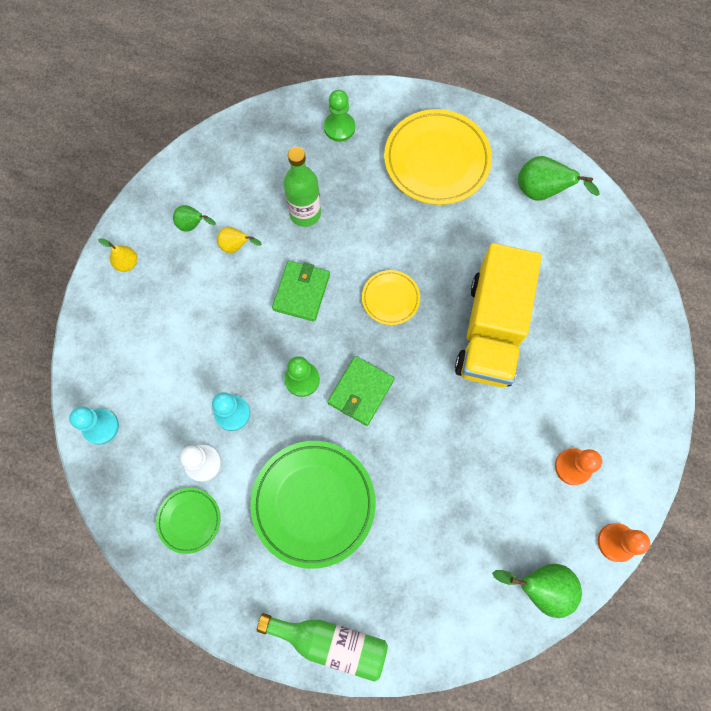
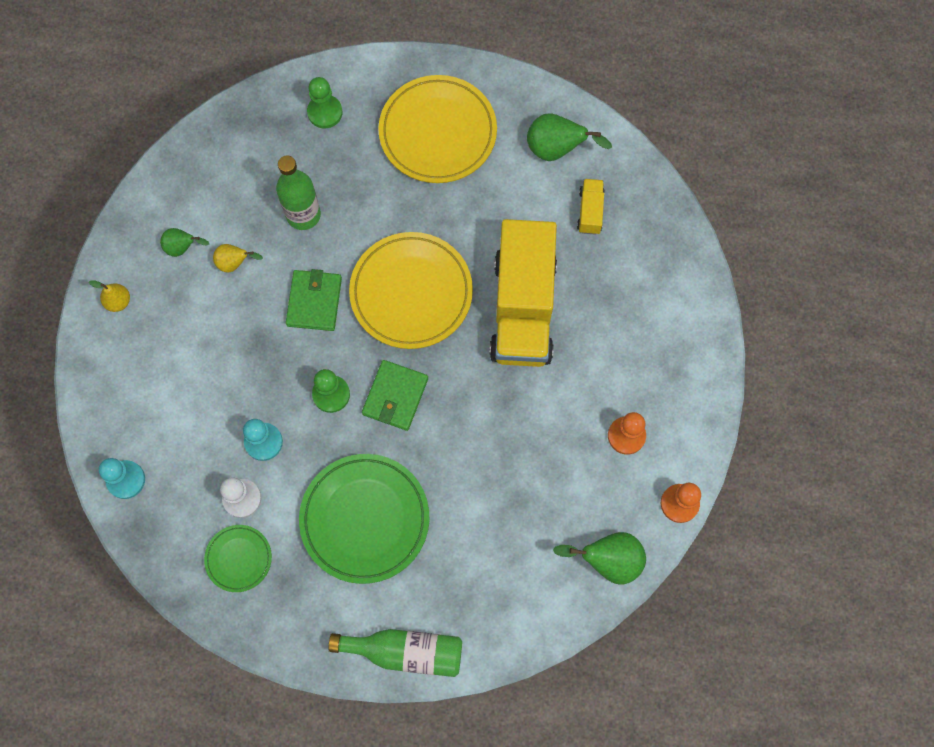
camera: 10 degrees left, 0 degrees up
(390, 298) = (411, 293): yellow plate -> yellow plate, size x1.95
(565, 252) = (590, 211): none -> yellow truck

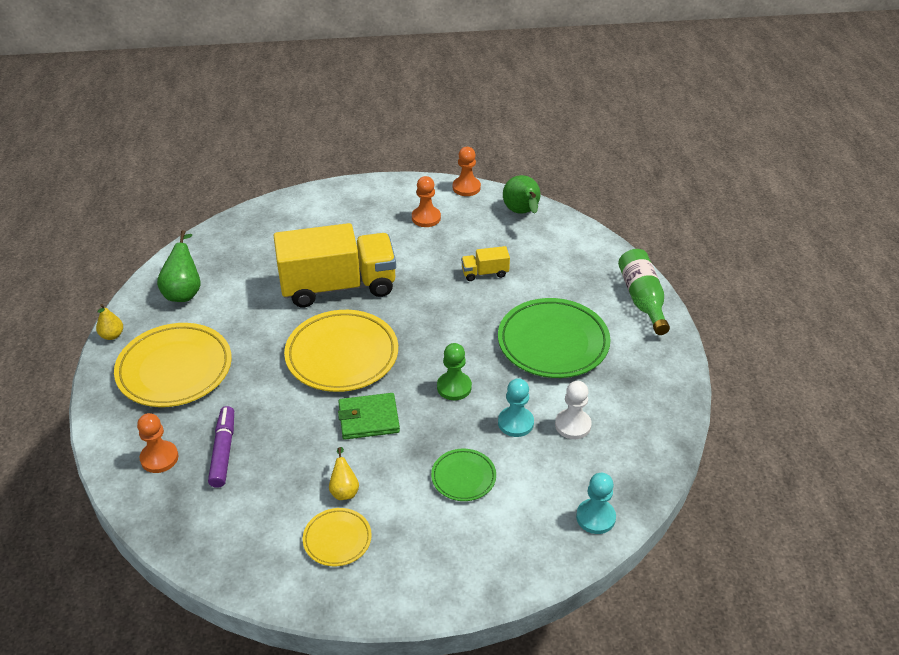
camera: 105 degrees left, 30 degrees down
(118, 302) = (413, 580): yellow pear -> yellow pear (112, 335)
(182, 248) = (337, 539): green pear -> yellow plate
(238, 558) = (625, 414): green plate -> green plate (463, 477)
(303, 215) = (279, 448): green bottle -> none
(315, 166) = (223, 451): none -> purple marker
(325, 112) = (159, 458): green pawn -> orange pawn
(395, 396) = (441, 346): green wallet -> none
(590, 211) = (241, 263): yellow truck -> yellow truck (485, 273)

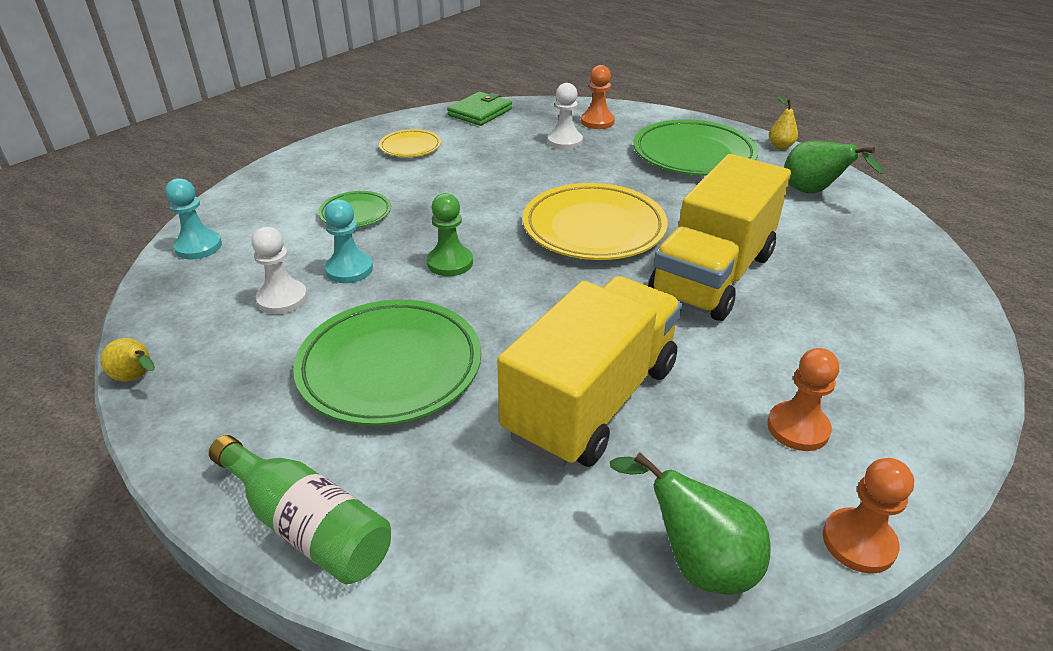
camera: 135 degrees right, 5 degrees down
(174, 369) = (693, 154): yellow plate -> green plate
(223, 451) = (564, 142): purple marker -> white pawn
(344, 490) = (444, 165): yellow pear -> yellow pear (137, 378)
(368, 419) = (492, 205): green wallet -> green wallet (480, 112)
(485, 273) = (592, 400): yellow truck -> yellow truck, size x2.44

